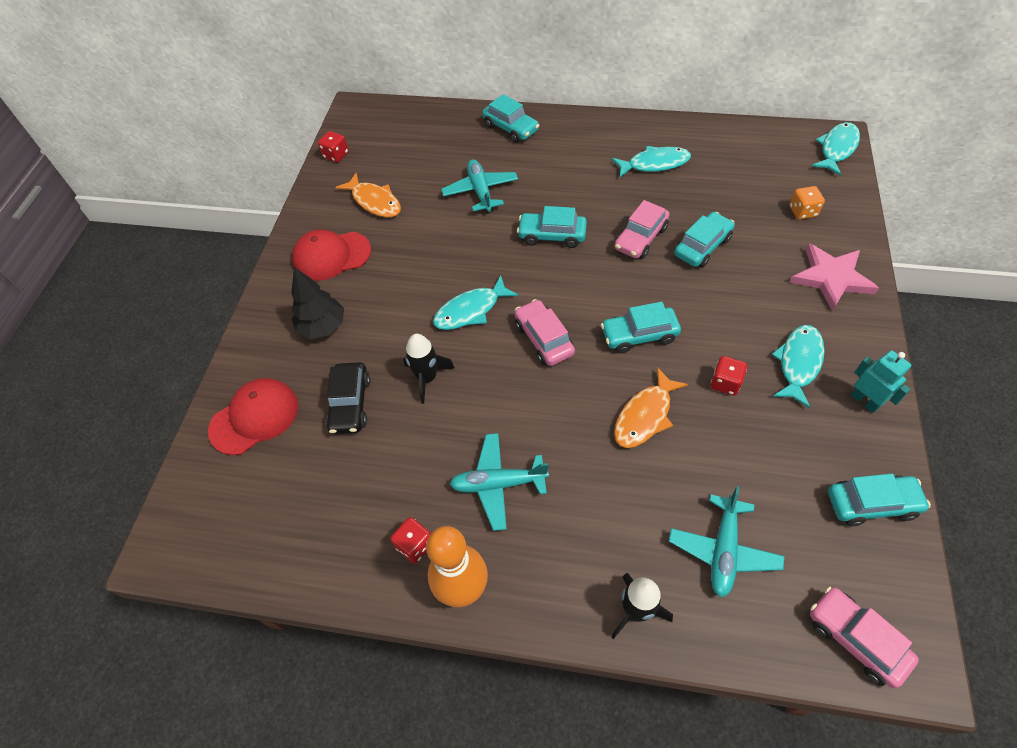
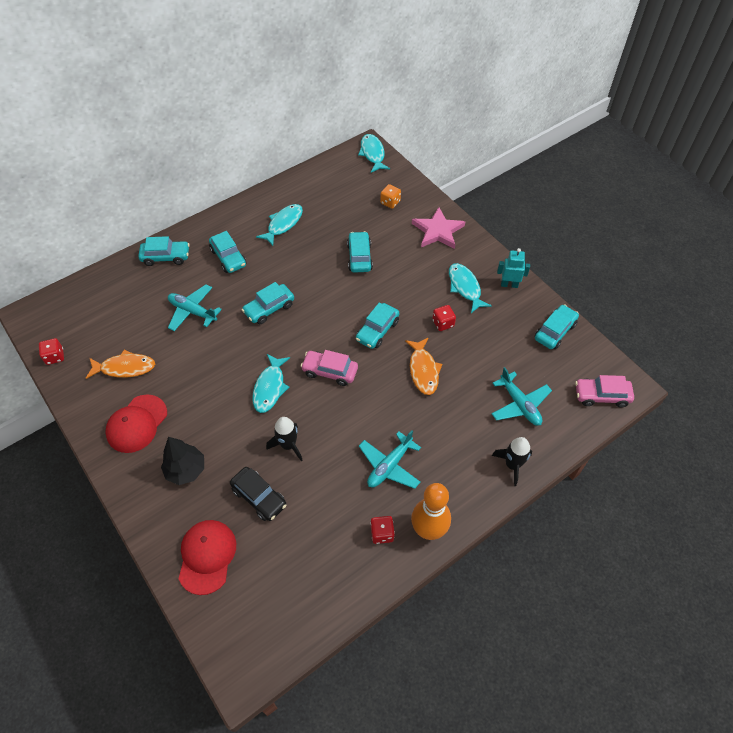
camera: 50 degrees left, 0 degrees up
(566, 163) = (228, 258): none -> turquoise car
(640, 238) = (322, 275): pink car -> none

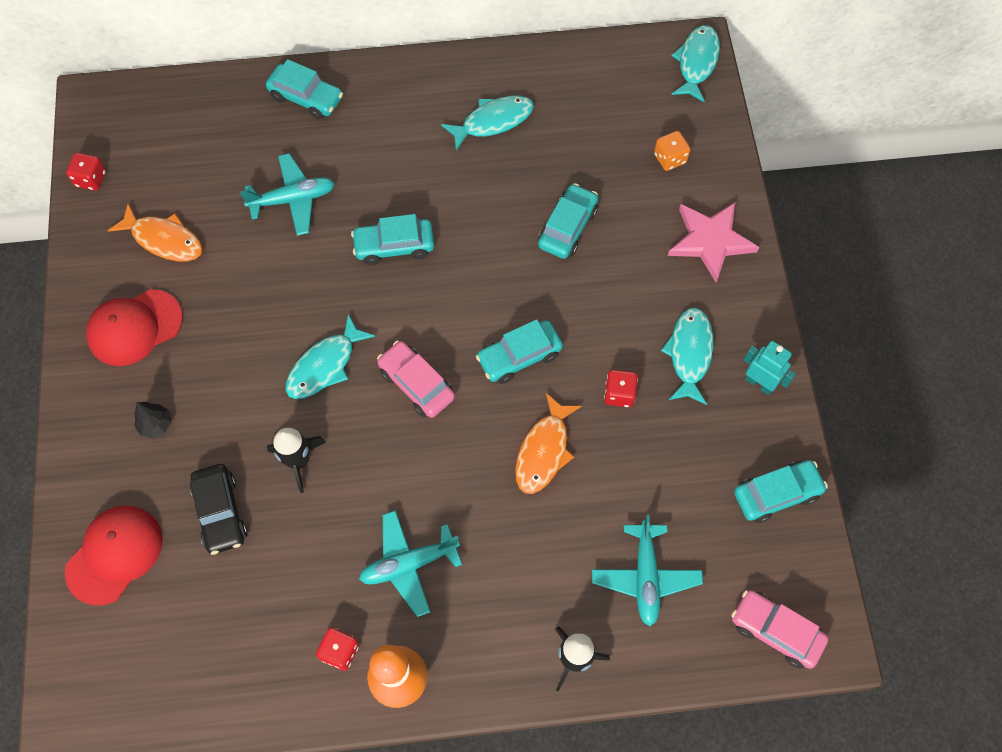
camera: 30 degrees right, 10 degrees up
(186, 470) = (156, 425): black tree -> black tree, size x0.59
(192, 311) = (293, 199): turquoise plane -> turquoise plane turned 105 degrees clockwise
(228, 258) = (387, 139): turquoise car -> none

